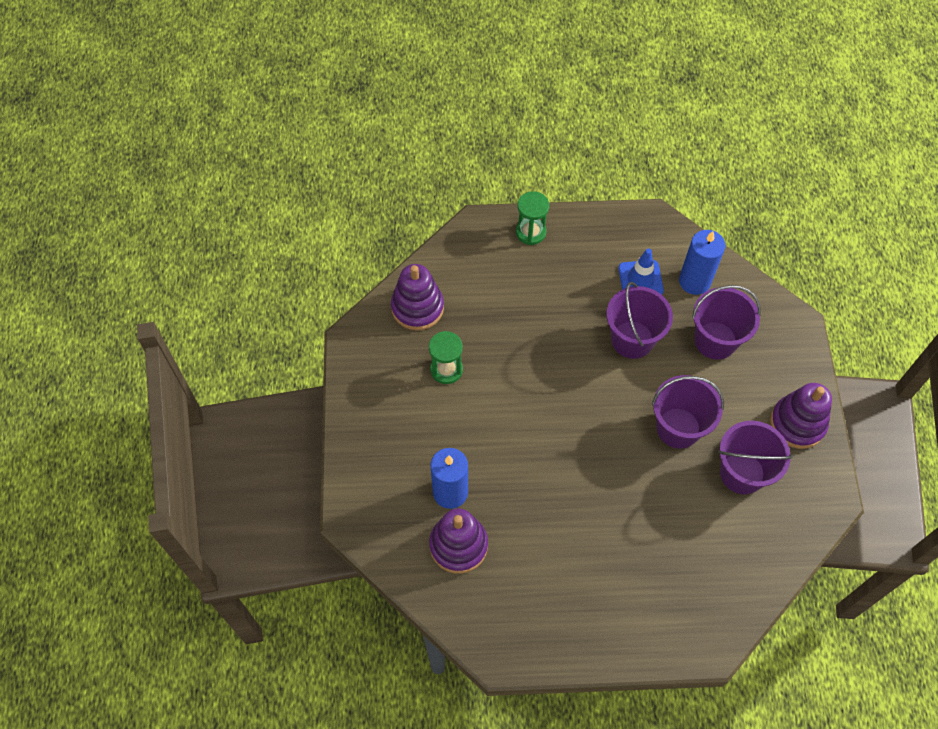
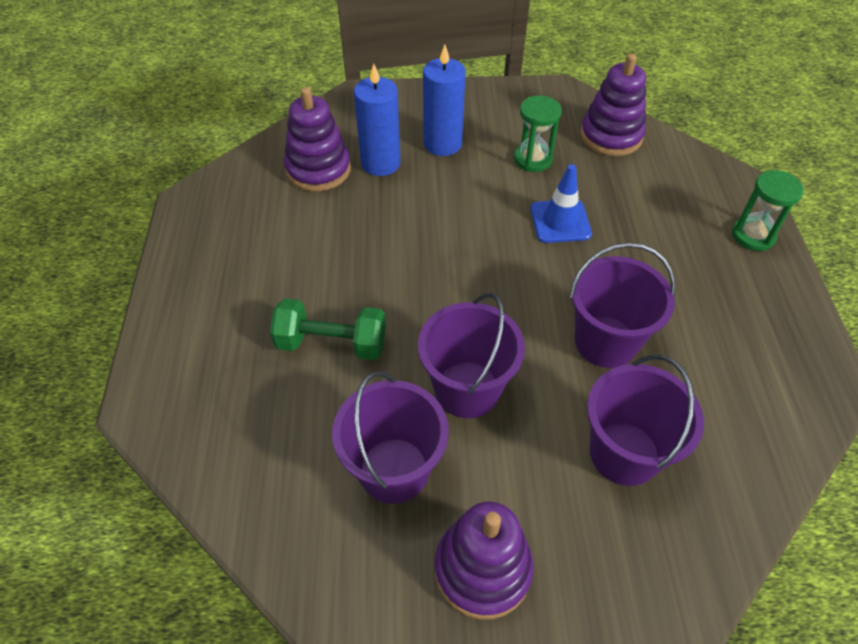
camera: 90 degrees right, 10 degrees down
(640, 279) = (712, 357): blue traffic cone -> blue traffic cone (560, 221)
(647, 519) = (331, 343): none -> green dumbbell
(694, 281) = (730, 432): blue candle -> blue candle (442, 144)

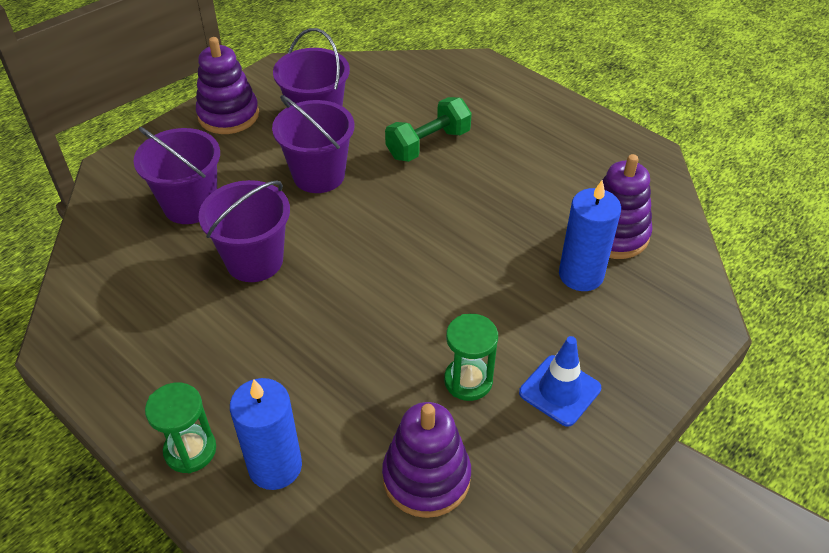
camera: 135 degrees right, 5 degrees down
(442, 144) = (563, 333): blue candle -> blue candle (275, 466)
(560, 221) = (377, 332): blue traffic cone -> blue traffic cone (560, 390)

